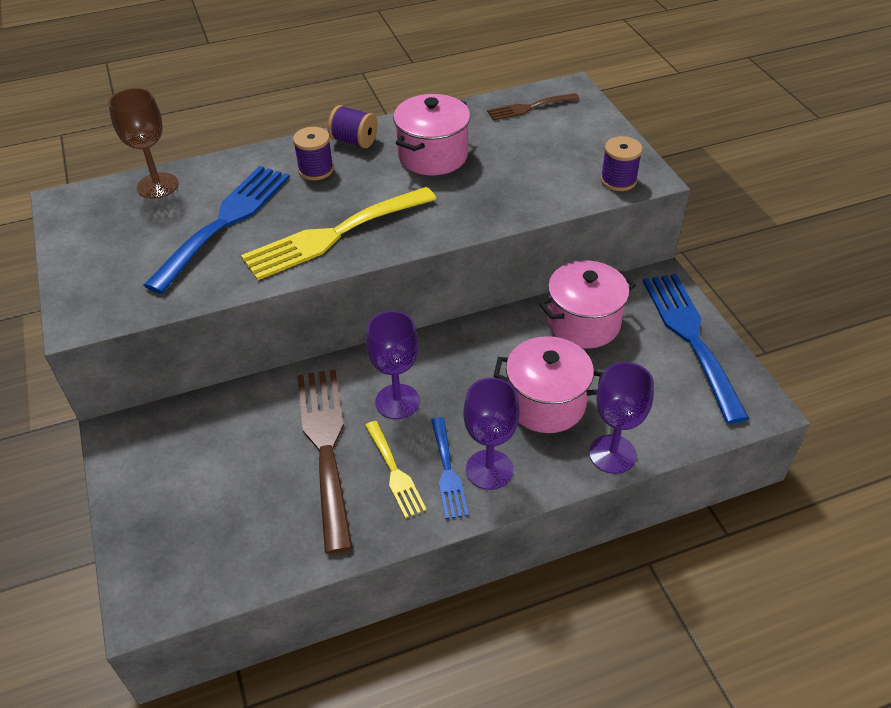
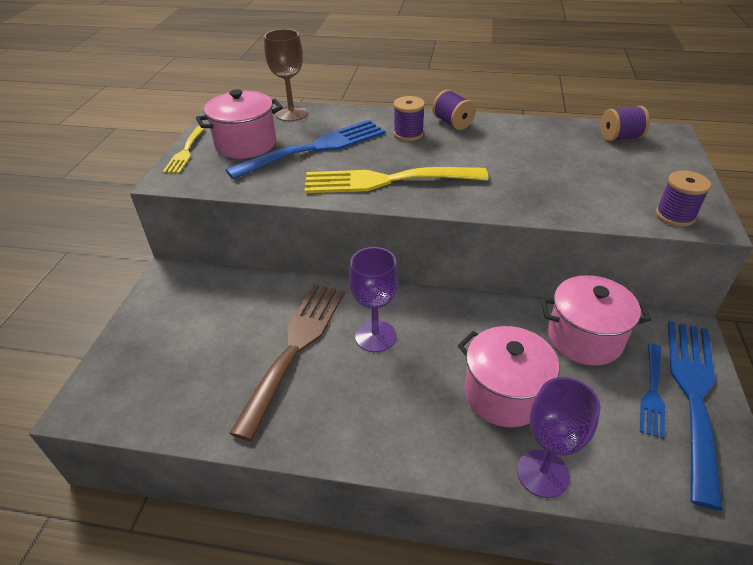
camera: 30 degrees right, 5 degrees down
(395, 472) = (332, 393): yellow fork -> yellow fork (185, 152)
(433, 156) = (509, 149): pink pot -> pink pot (246, 144)
(448, 472) = (376, 414): blue fork -> blue fork (652, 393)
(489, 469) = (413, 430): purple goblet -> none
(529, 107) = (620, 137): brown fork -> purple spool

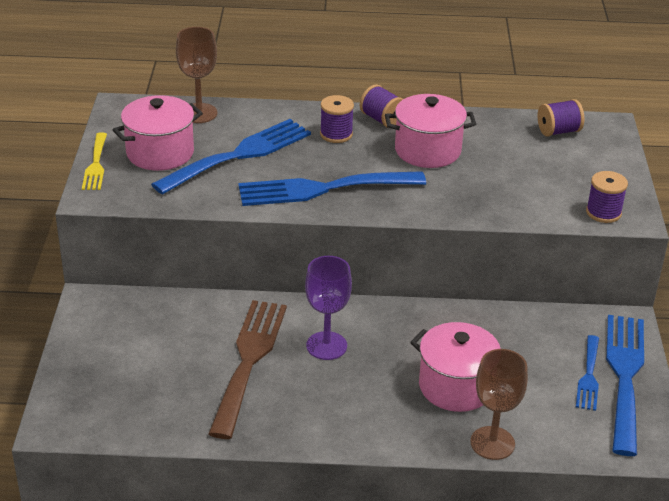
camera: 10 degrees left, 5 degrees down
(385, 180) = (322, 189): yellow fork -> blue fork
(542, 473) = (492, 443): purple goblet -> brown goblet
(584, 338) = (529, 335): pink pot -> pink pot (427, 150)

